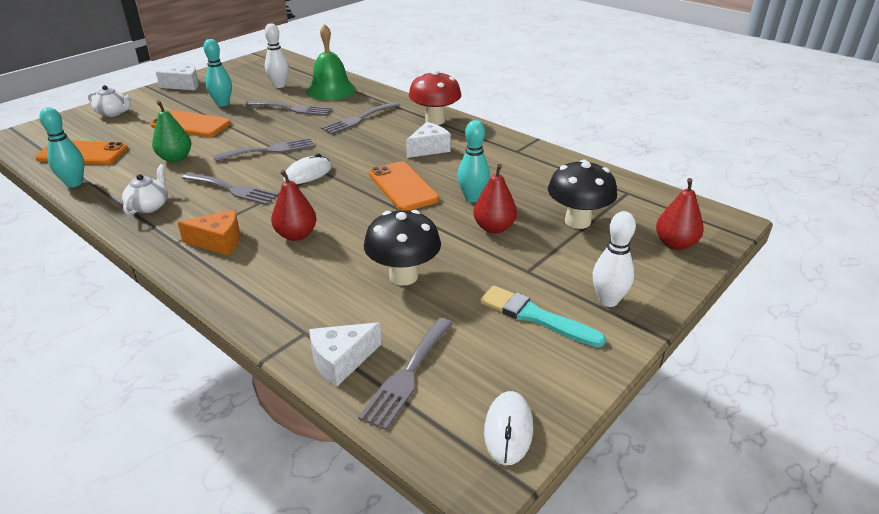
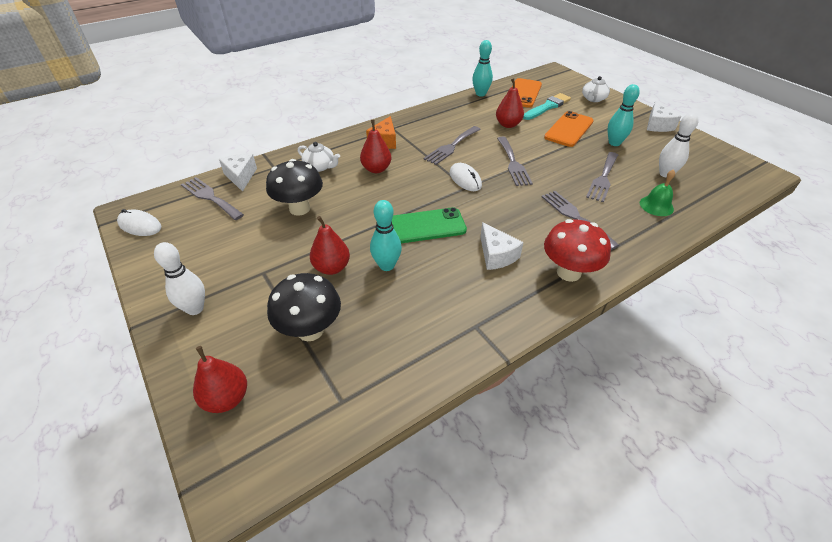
camera: 105 degrees right, 10 degrees up
(149, 206) = (440, 118): white teapot -> white teapot (320, 167)
(175, 158) = (508, 125): green pear -> red pear
(331, 90) = (656, 205): green bell -> green bell, size x0.58
(402, 186) = (424, 226): orange phone -> green phone
(535, 317) = (211, 261): turquoise brush -> turquoise brush (547, 107)

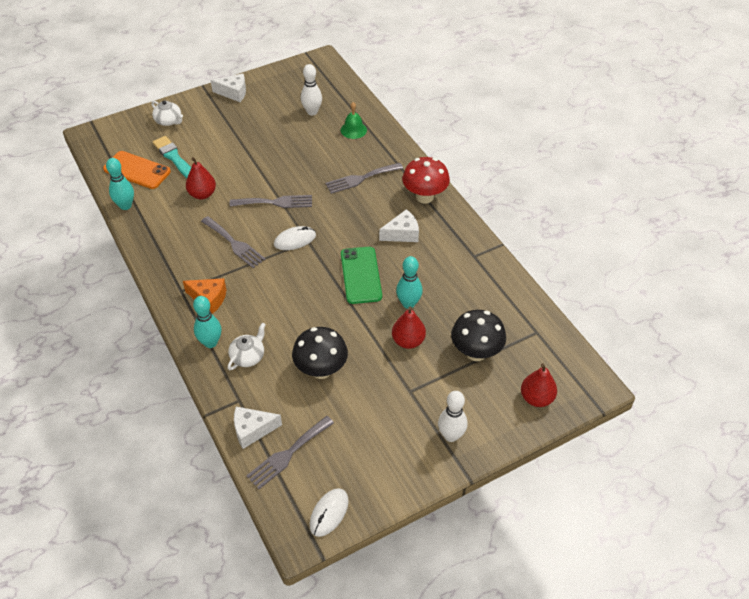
camera: 85 degrees left, 5 degrees up
(376, 169) = (263, 307): red pear -> none
(568, 129) = (224, 152): orange phone -> none
(603, 178) = (311, 150): grey fork -> none
(614, 143) = (257, 128): turquoise bowling pin -> turquoise bowling pin (210, 342)

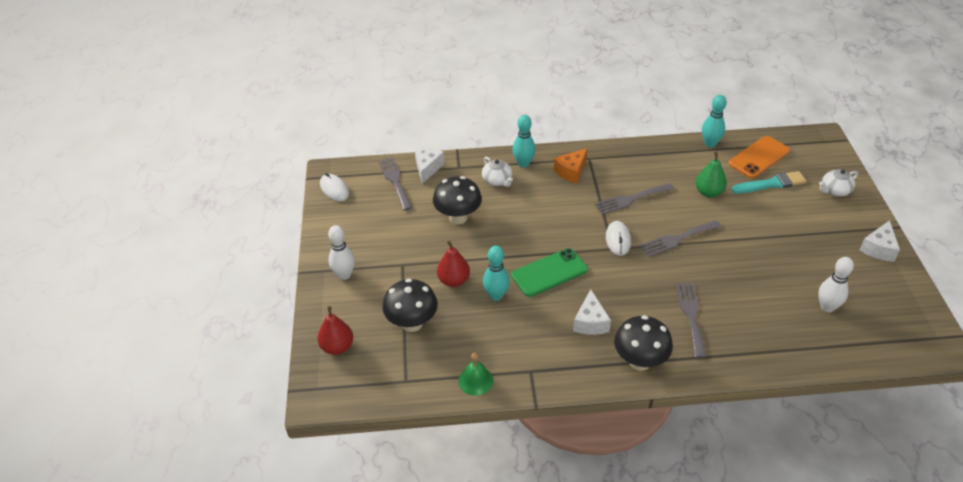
camera: 115 degrees right, 5 degrees down
(202, 194) = (708, 192): red pear -> green pear
(275, 202) = (677, 239): grey fork -> grey fork turned 45 degrees clockwise
(353, 130) = (782, 335): green bell -> green bell (475, 380)
(361, 275) = (549, 273): green phone -> green phone turned 45 degrees counterclockwise
(424, 197) = (640, 361): red mushroom -> black mushroom

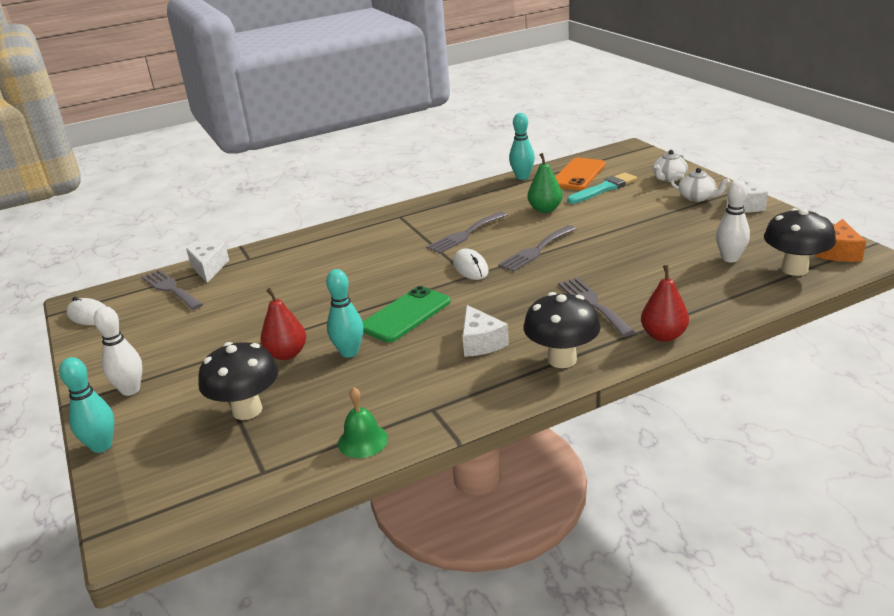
camera: 20 degrees left, 15 degrees down
(337, 347) = (145, 466): red pear -> red pear (663, 336)
(458, 217) = (266, 299): black mushroom -> black mushroom (794, 269)
(497, 180) = (301, 257): white teapot -> white teapot (697, 197)
(523, 163) = (326, 237): turquoise bowling pin -> turquoise bowling pin (101, 446)
(571, 171) = (385, 230): orange cheese -> orange cheese (838, 252)

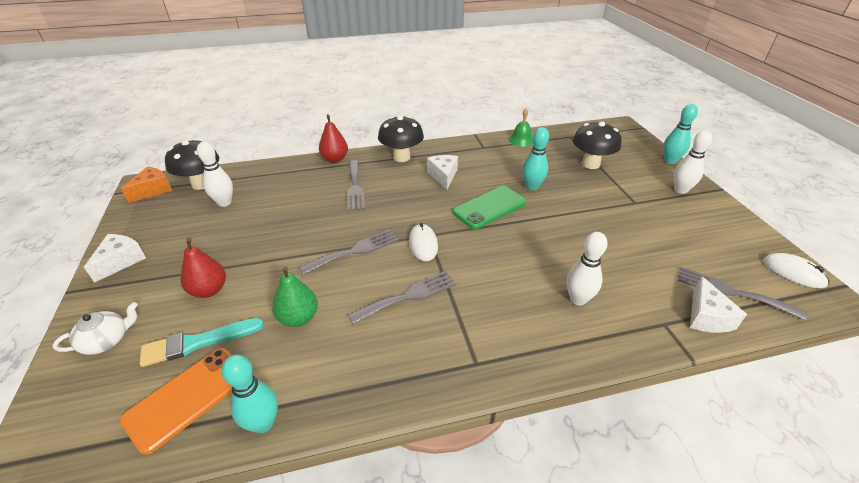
camera: 170 degrees left, 10 degrees up
(170, 289) = (731, 292): grey fork -> grey fork turned 150 degrees clockwise
(287, 354) = (577, 194): red pear -> red pear (209, 290)
(316, 259) = (578, 299): none -> white bowling pin
(697, 197) = (136, 288): white teapot -> none

